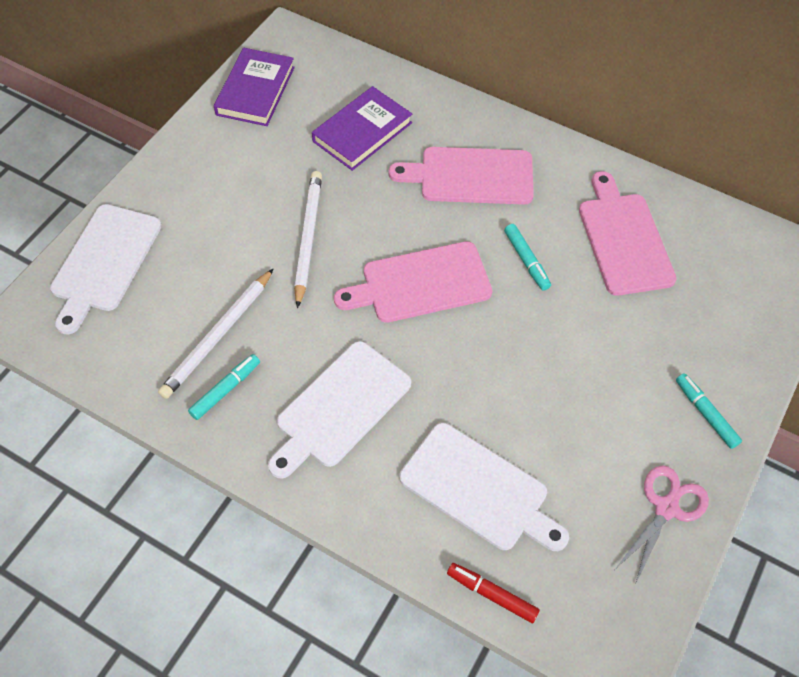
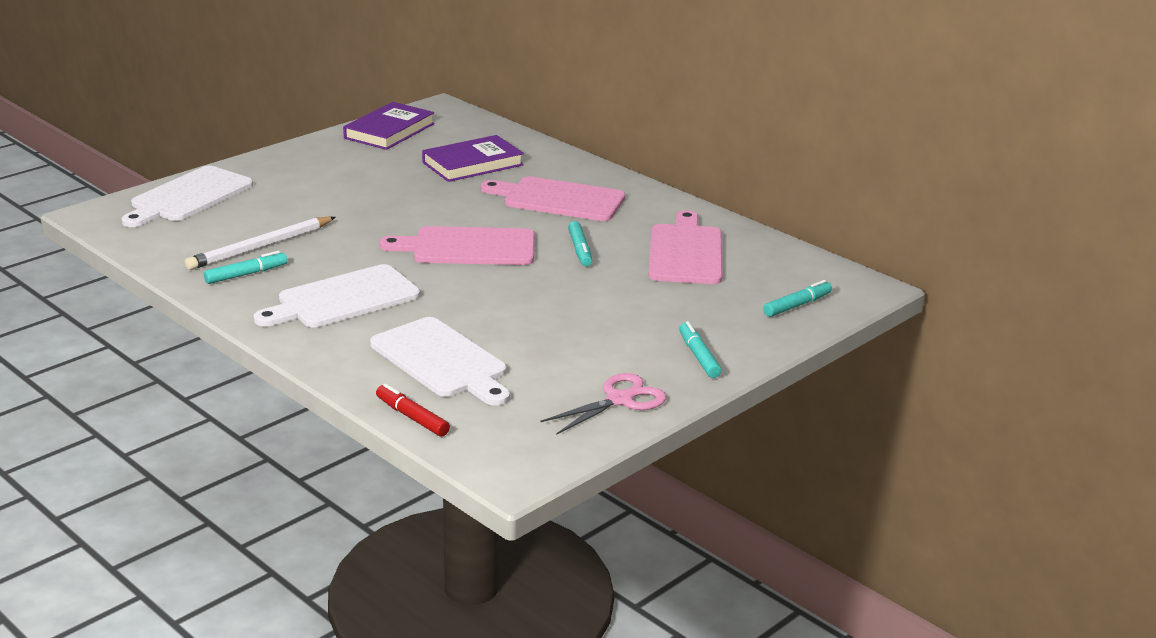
camera: 15 degrees right, 30 degrees down
(308, 238) = (380, 210): white pencil -> none
(756, 304) = (796, 305): none -> turquoise marker

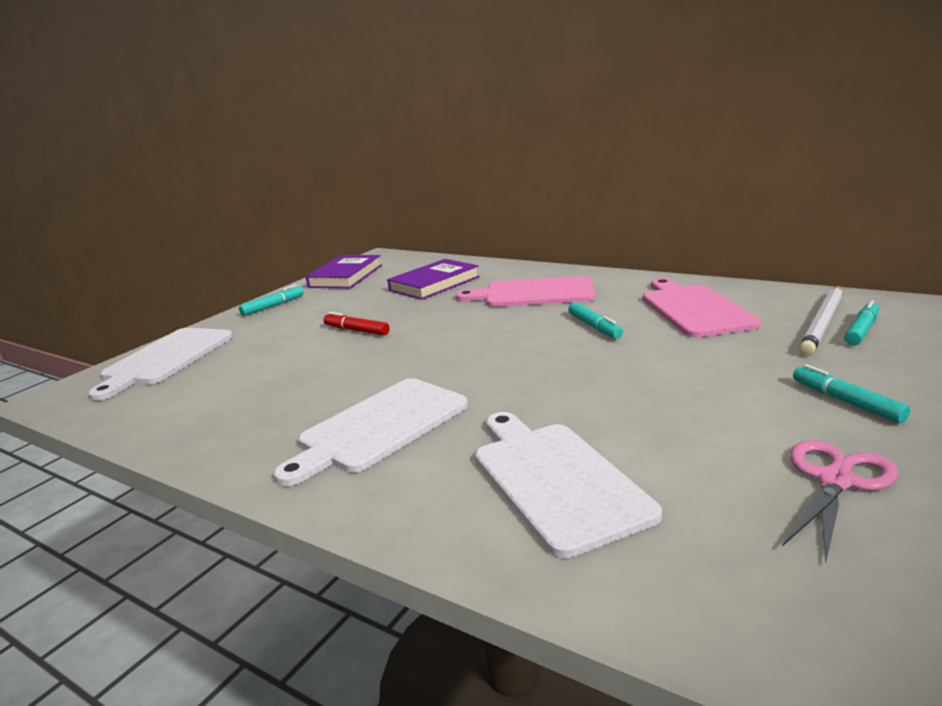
camera: 10 degrees left, 5 degrees down
(245, 274) = (248, 424): turquoise marker -> turquoise marker (273, 306)
(260, 246) = (257, 390): white pencil -> white pencil (823, 322)
(412, 417) = (586, 588): red marker -> red marker (357, 330)
(442, 361) = (555, 480): white cutting board -> white cutting board turned 150 degrees counterclockwise
(468, 247) = (483, 346): pink cutting board -> none

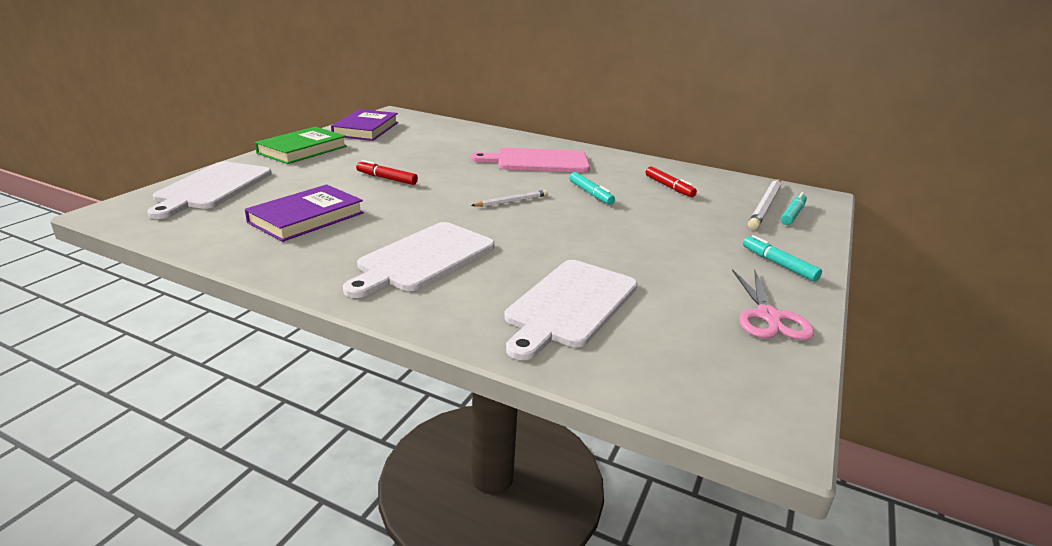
camera: 10 degrees left, 5 degrees up
(273, 306) = (302, 150): turquoise marker -> green book
(434, 284) = (449, 144): purple book -> purple book (306, 218)
(496, 345) = (511, 201): none -> white pencil
(555, 480) = (570, 305): white cutting board -> white cutting board turned 120 degrees counterclockwise
(694, 309) = (669, 187): pink cutting board -> red marker
(835, 481) = (768, 316): pink scissors -> pink scissors turned 150 degrees clockwise

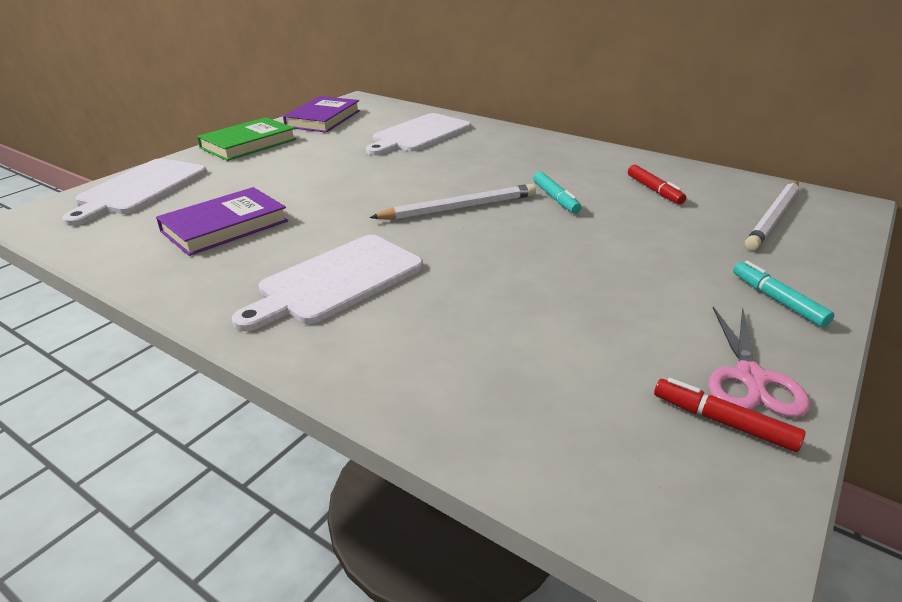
camera: 10 degrees right, 5 degrees up
(387, 179) = (327, 178): red marker -> red marker (724, 422)
(511, 201) = (459, 208): white pencil -> white pencil, size x1.76
(538, 161) = (503, 157): pink cutting board -> none
(570, 305) = (493, 350): white cutting board -> white cutting board (419, 134)
(792, 214) = (808, 229): turquoise marker -> none

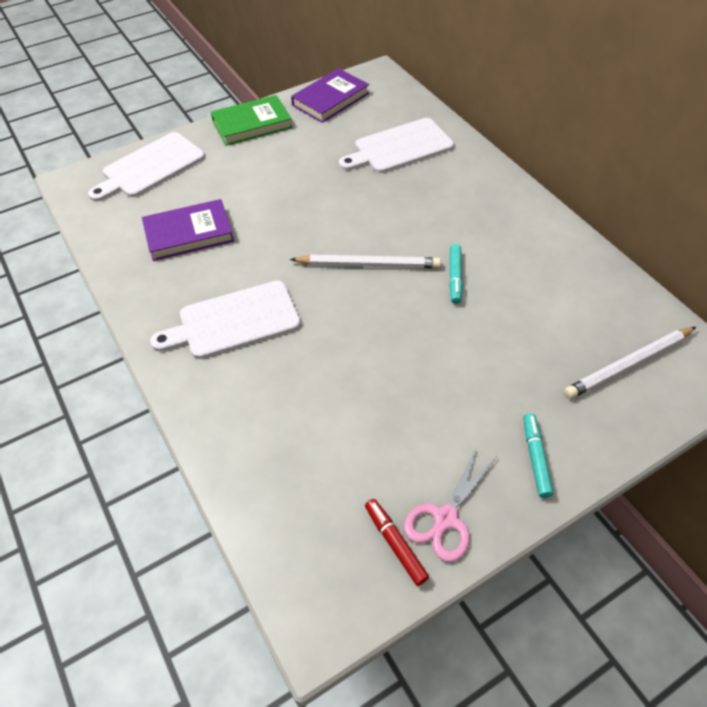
camera: 25 degrees right, 20 degrees up
(654, 190) = (551, 293): red marker -> none

